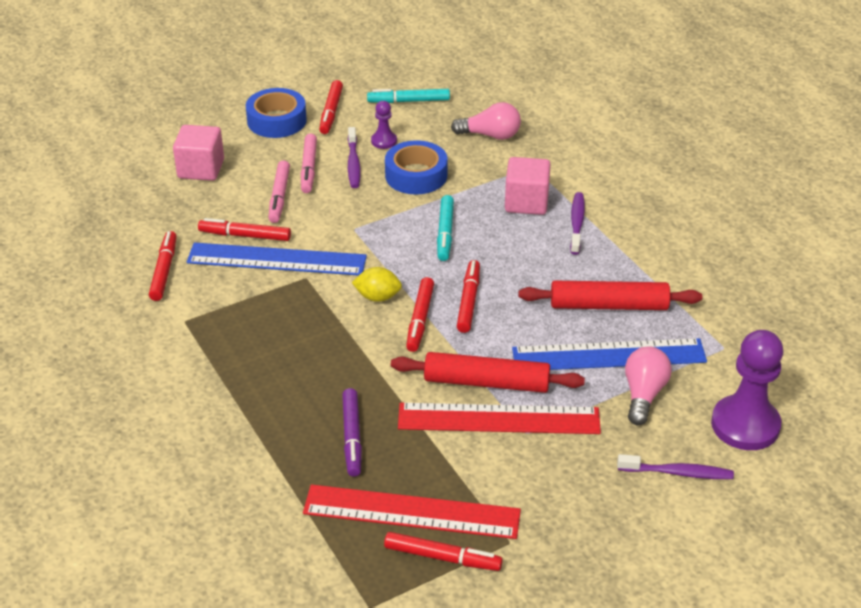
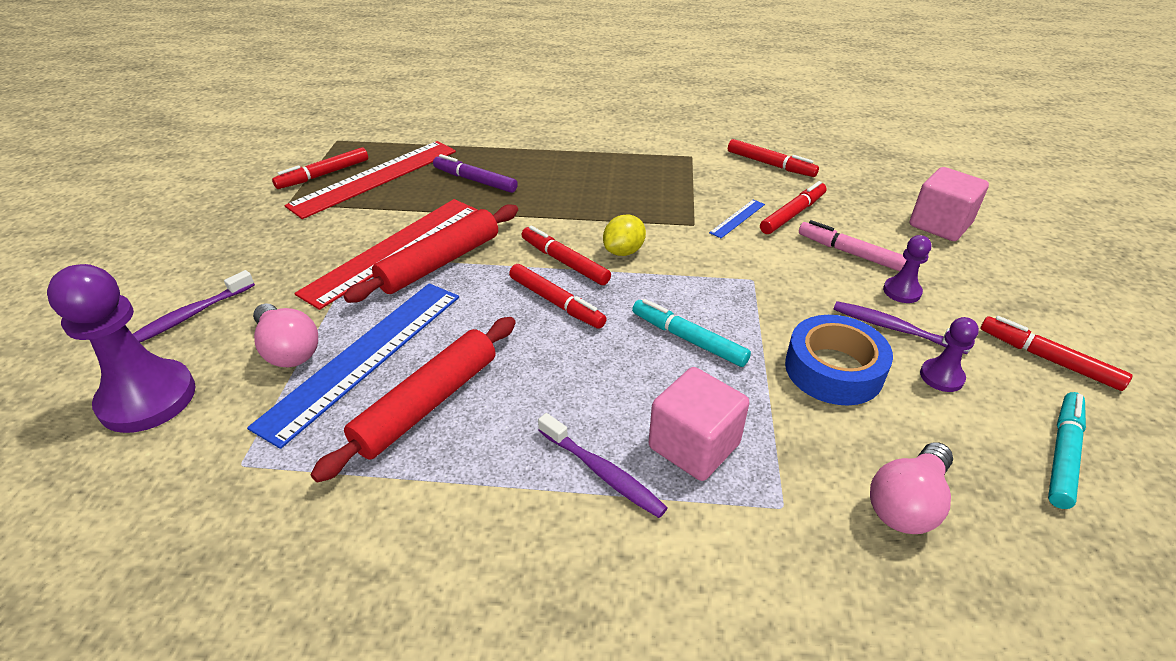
camera: 125 degrees right, 0 degrees up
(276, 260) = (737, 218): blue ruler -> blue ruler, size x0.42
(277, 120) = (1037, 306): blue tape -> none
(308, 168) = (902, 291): pink marker -> purple pawn

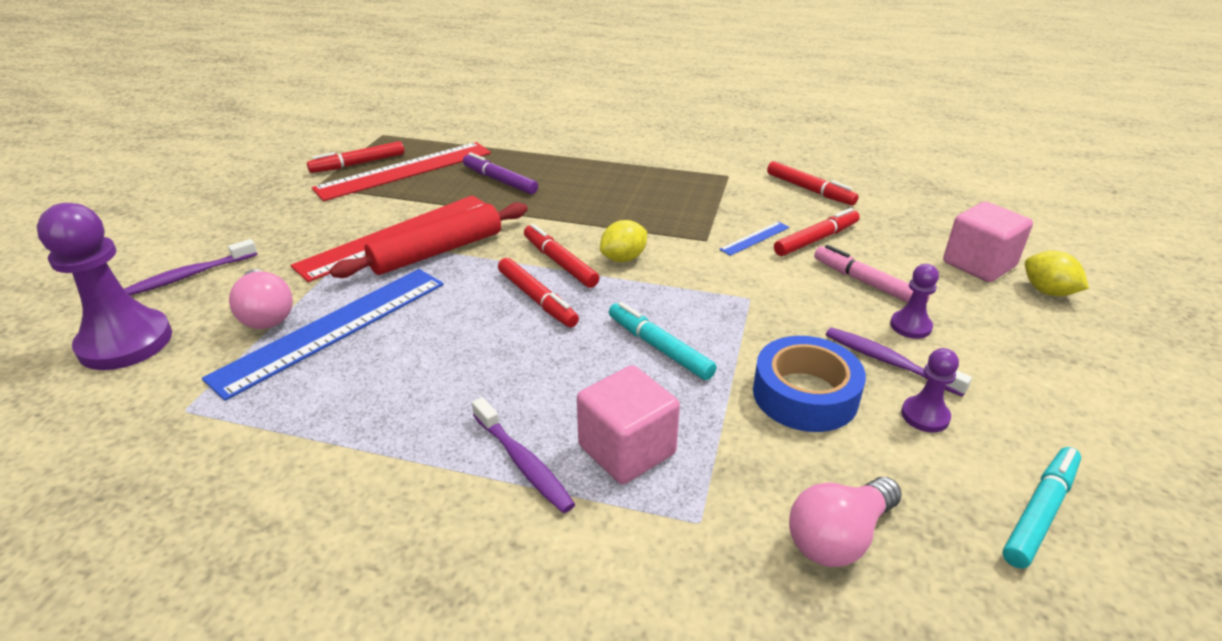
camera: 10 degrees right, 5 degrees down
(427, 404) = (376, 377): red rolling pin -> none
(1004, 245) = (1047, 291): none -> yellow lemon
(1048, 359) = (1057, 412): red marker -> none

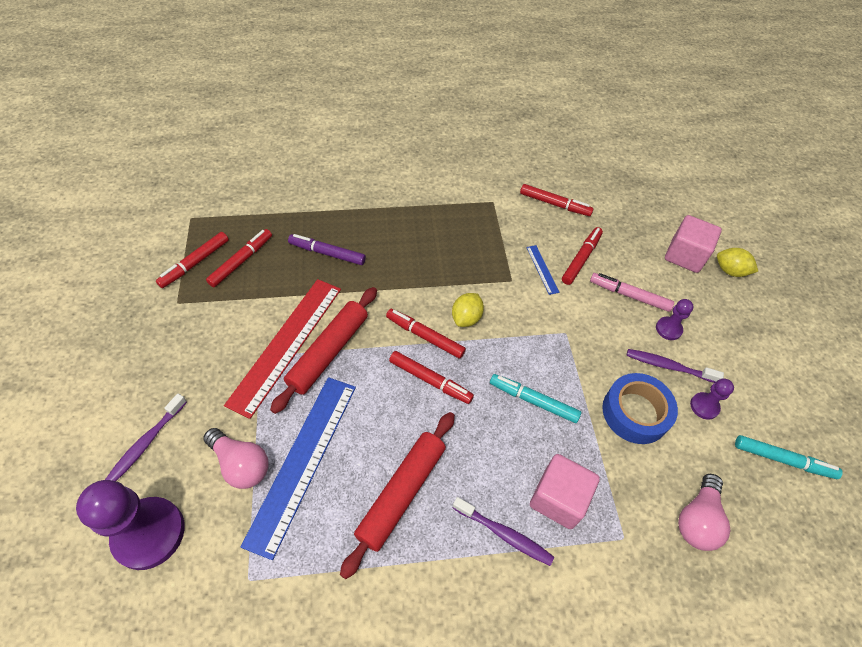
camera: 25 degrees left, 20 degrees up
(405, 170) = (241, 261): red ruler -> red marker
(421, 386) = (401, 493): none -> red rolling pin
(754, 238) = (542, 269): blue ruler -> blue ruler turned 45 degrees counterclockwise
(1040, 512) = (783, 460): turquoise marker -> turquoise marker turned 90 degrees clockwise

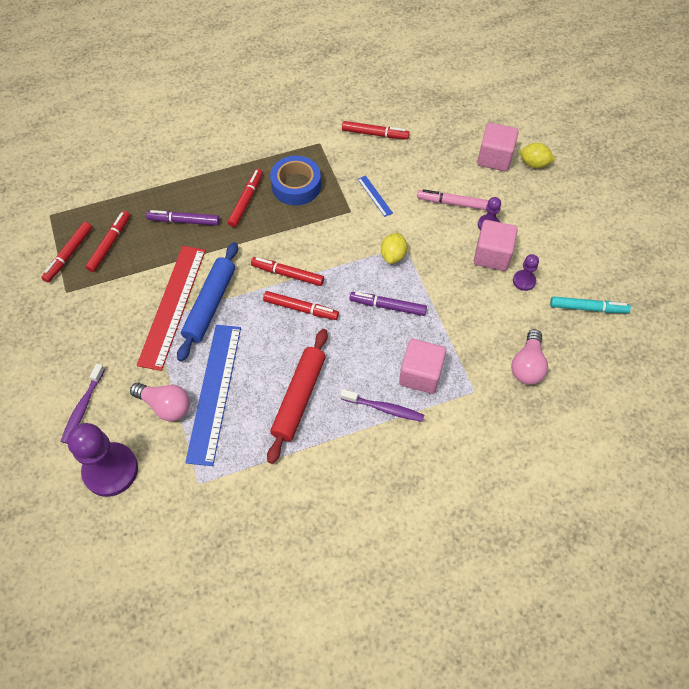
camera: 10 degrees left, 5 degrees up
(328, 352) = (210, 305): red rolling pin -> blue rolling pin
(466, 318) = (319, 251): yellow lemon -> yellow lemon (393, 255)
(533, 401) = (388, 306): turquoise marker -> purple marker
(581, 259) = (406, 179): red marker -> red marker (246, 201)
(635, 412) = (470, 297): blue tape -> blue tape (296, 185)
(668, 366) = (492, 255): purple toothbrush -> pink cube

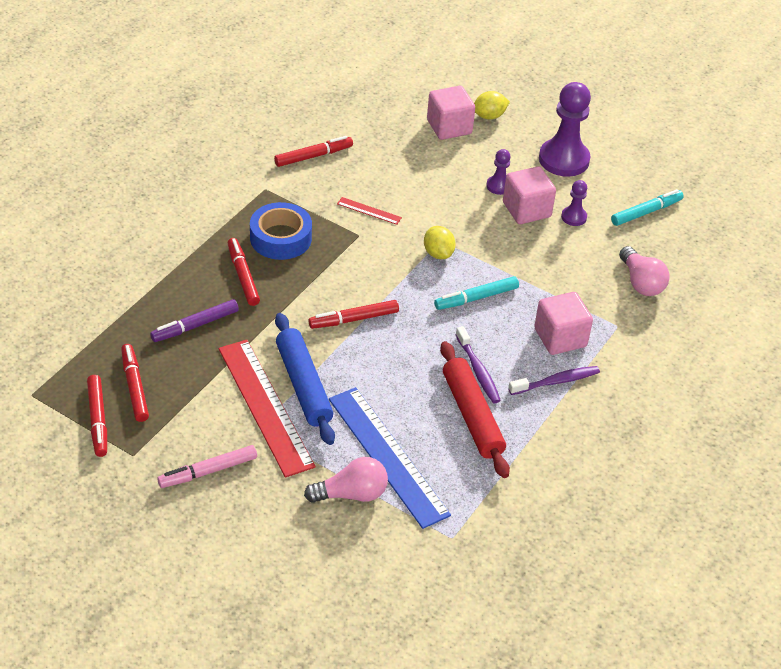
camera: 40 degrees left, 15 degrees down
(83, 407) = (267, 544): purple toothbrush -> purple toothbrush (478, 371)
(110, 470) = (355, 578): purple pawn -> purple pawn (564, 159)
(301, 309) = (397, 342): red marker -> none
(374, 196) = (369, 211): blue ruler -> red ruler
(388, 306) = (476, 298): purple marker -> turquoise marker
(452, 203) = (448, 183): pink marker -> pink marker (208, 471)

